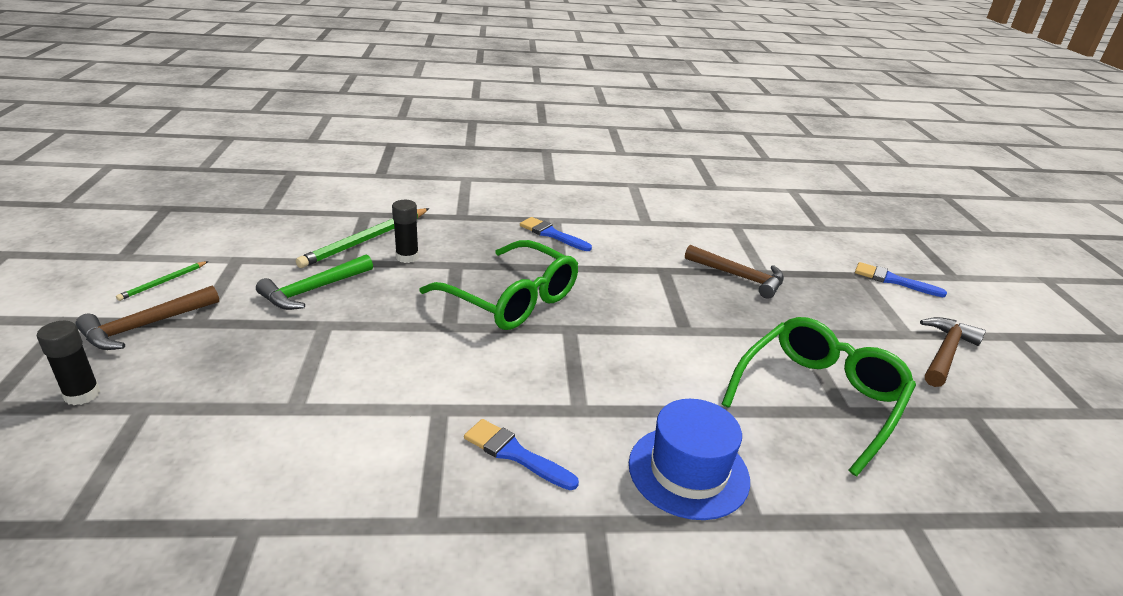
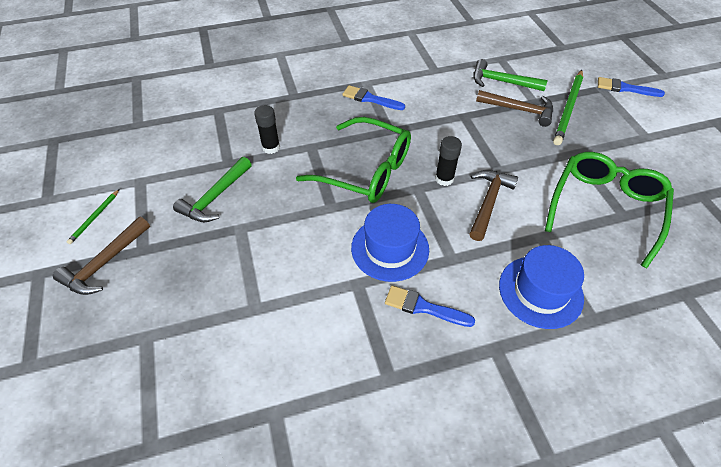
camera: 10 degrees left, 20 degrees up
(82, 394) = (94, 337): black glue stick -> black glue stick (444, 179)
(366, 240) = (231, 137): green pencil -> green pencil (568, 109)
(501, 382) = (390, 248): none -> blue hat
(728, 247) = (502, 82): none -> green hammer
(945, 353) = (675, 148): brown hammer -> brown hammer (488, 202)

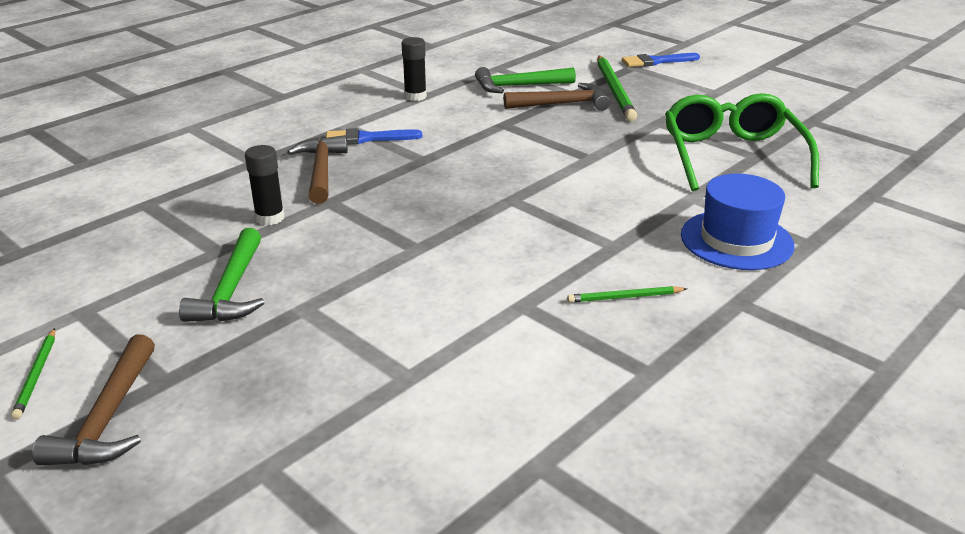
camera: 30 degrees left, 20 degrees down
(367, 171) = (430, 202): green glasses -> none
(390, 248) = (531, 261): blue hat -> none
(423, 307) = (624, 297): blue brush -> green pencil
(444, 179) = (534, 182): black glue stick -> black glue stick (415, 96)
(488, 202) = (606, 187): brown hammer -> brown hammer (321, 171)

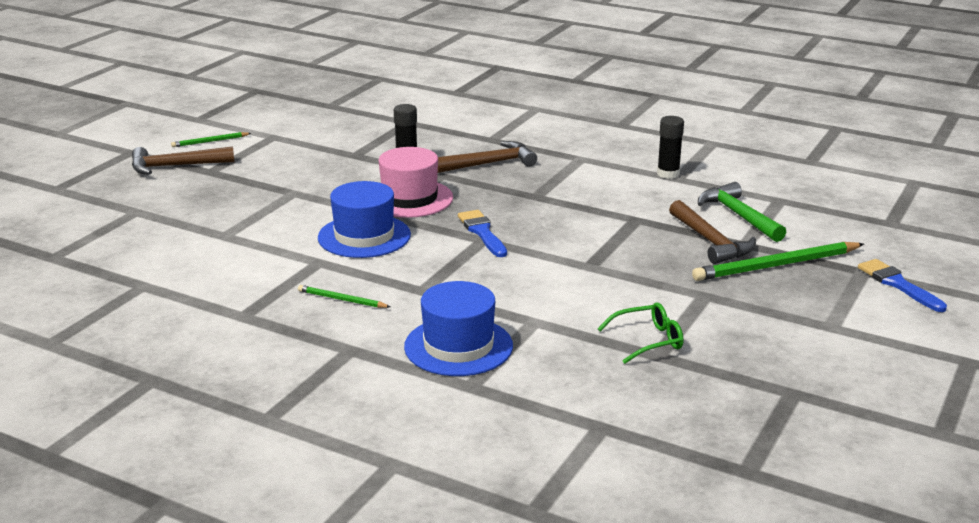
camera: 75 degrees right, 5 degrees down
(231, 290) = (308, 168): green hammer -> none
(367, 138) = (561, 169): blue brush -> blue brush (482, 232)
(381, 228) = (409, 198): none -> pink hat
(467, 267) = (364, 236): none -> blue hat
(624, 297) = (342, 300): green pencil -> green pencil turned 45 degrees counterclockwise
(731, 155) = (649, 340): green glasses -> green glasses, size x0.48

